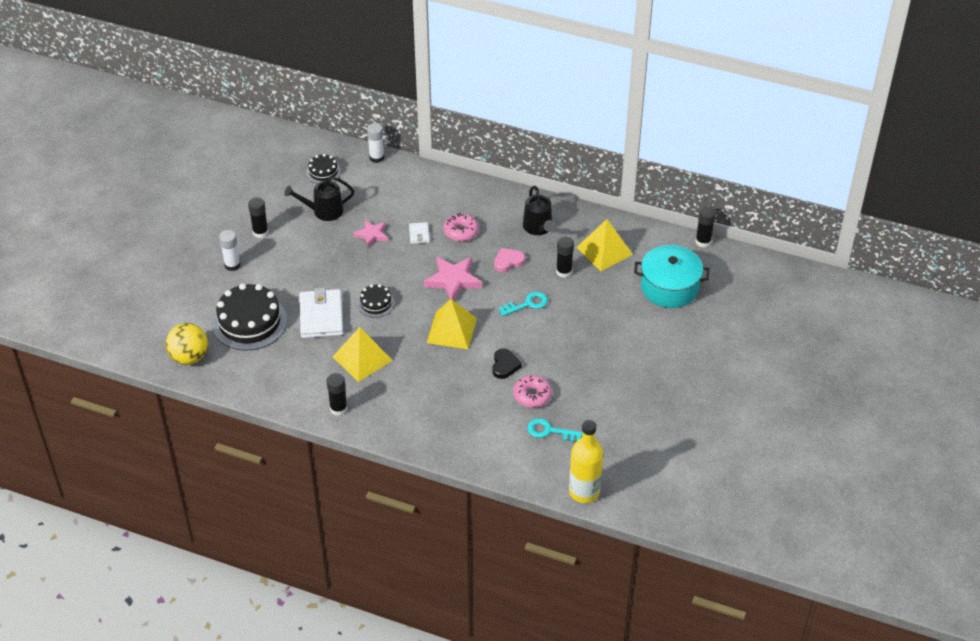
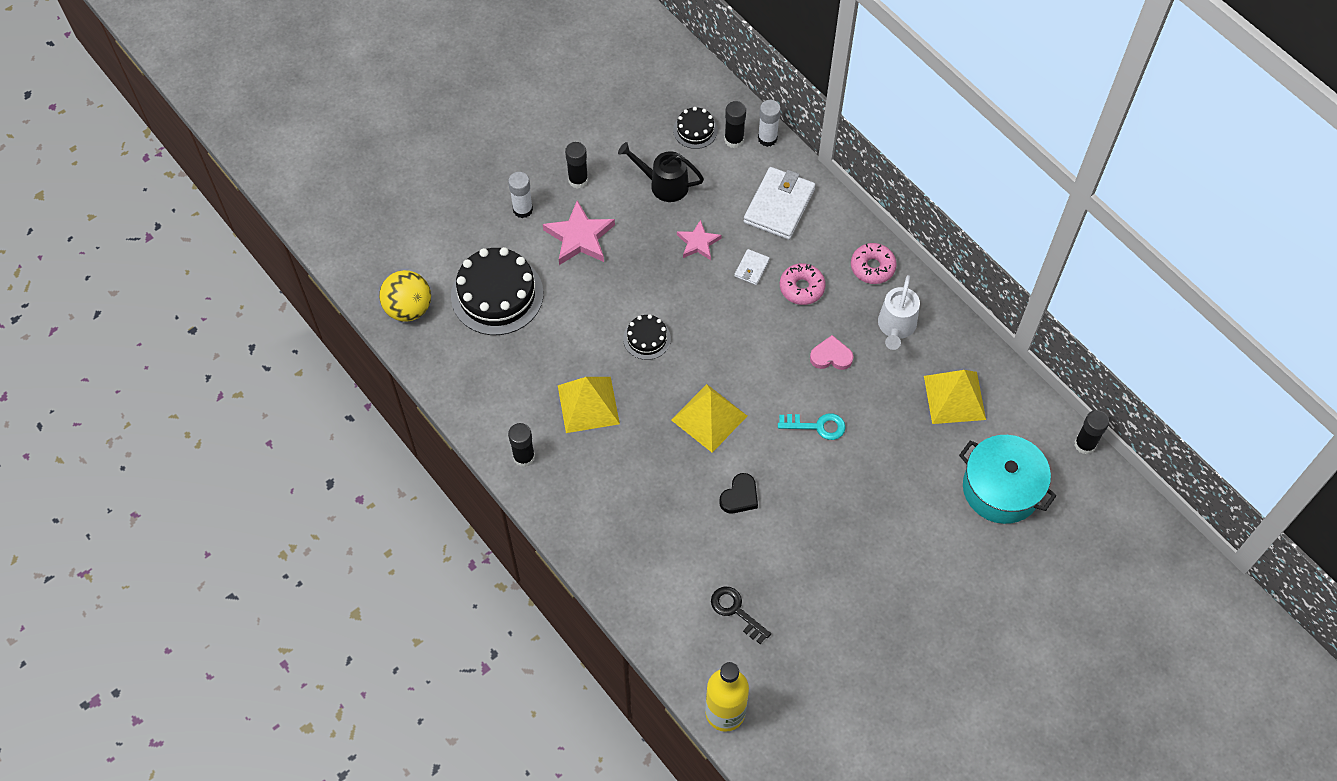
camera: 30 degrees right, 15 degrees up
(321, 316) = (577, 326): white wallet -> white wallet (779, 206)
(453, 280) = (752, 351): pink star -> pink star (579, 237)
(532, 395) = (745, 553): pink donut -> pink donut (872, 267)
(538, 228) = (896, 327): black watering can -> white watering can
(550, 431) = (736, 611): turquoise key -> black key
(564, 272) = (888, 403): black glue stick -> black glue stick (734, 140)

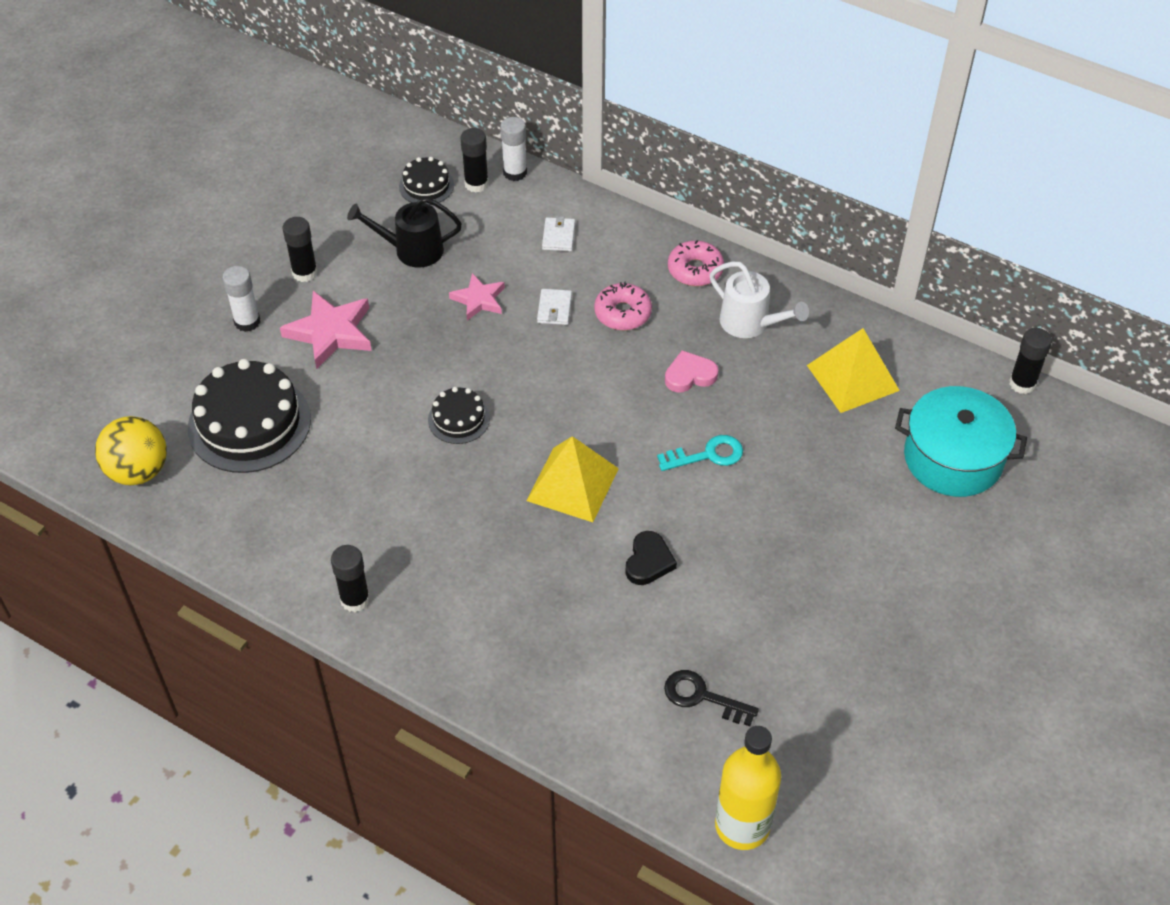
camera: 20 degrees left, 10 degrees down
(588, 404) = (415, 513): yellow pyramid -> none
(779, 206) = (558, 236): white wallet -> white wallet, size x0.48
(896, 327) = (750, 324): white watering can -> white watering can turned 45 degrees counterclockwise

